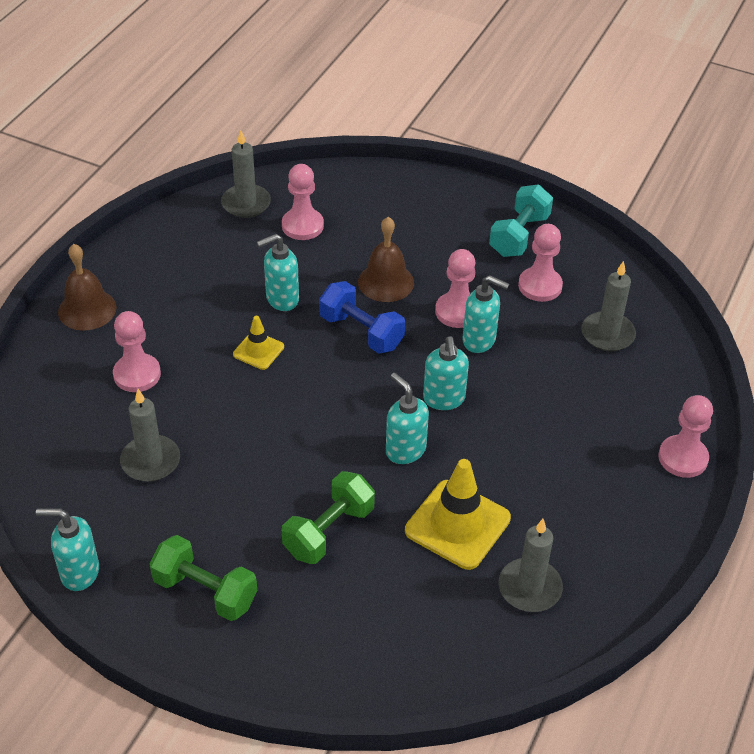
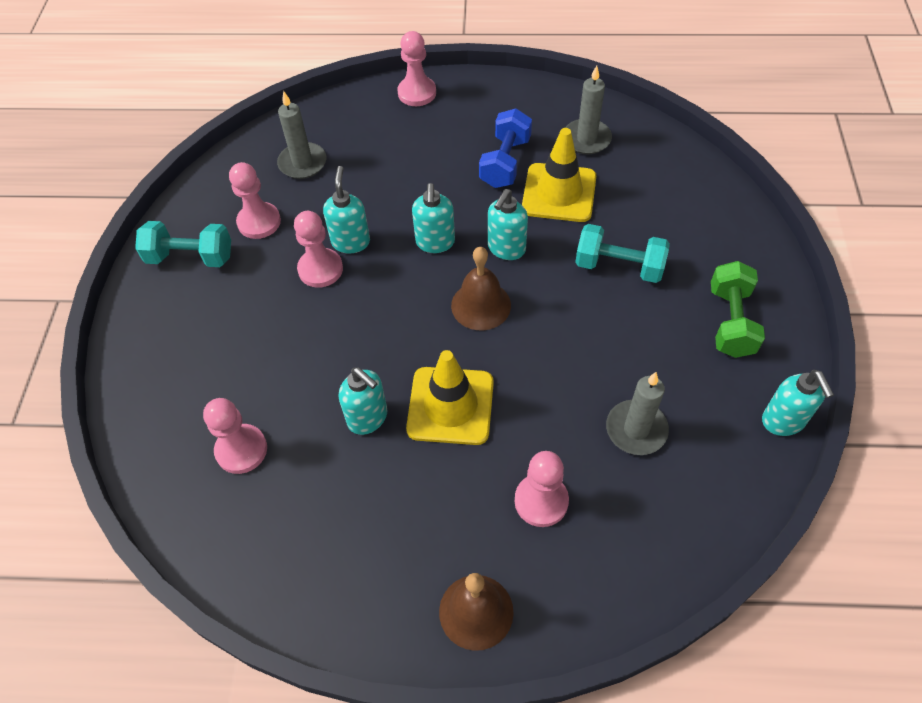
camera: 110 degrees left, 10 degrees up
(246, 203) = (221, 529): grey candle -> none
(258, 351) = (450, 406): yellow traffic cone -> yellow traffic cone, size x1.86
(329, 531) = (619, 266): green dumbbell -> turquoise dumbbell
(361, 332) = (382, 331): blue dumbbell -> blue dumbbell (505, 162)
(386, 282) = (303, 338): brown bell -> brown bell (481, 305)
(444, 399) = (435, 243): turquoise soap dispenser -> turquoise soap dispenser turned 120 degrees clockwise

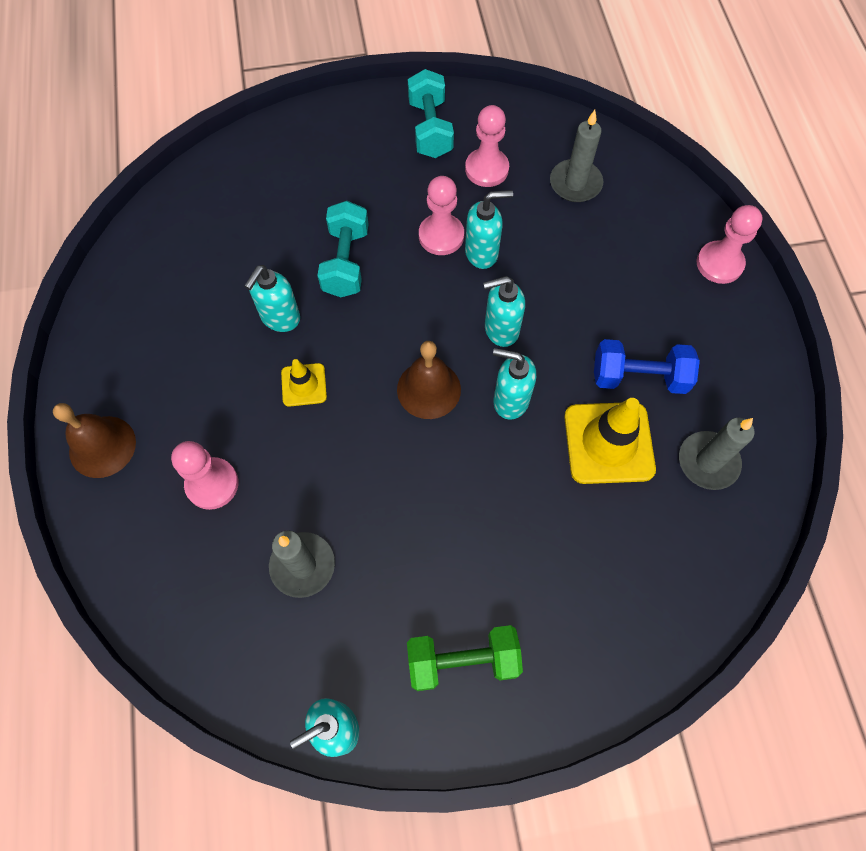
camera: 75 degrees right, 10 degrees up
(241, 450) = (235, 229): pink pawn -> none
(450, 406) = (304, 385): yellow traffic cone -> yellow traffic cone, size x0.54
(619, 266) = (514, 524): turquoise dumbbell -> turquoise dumbbell (346, 262)

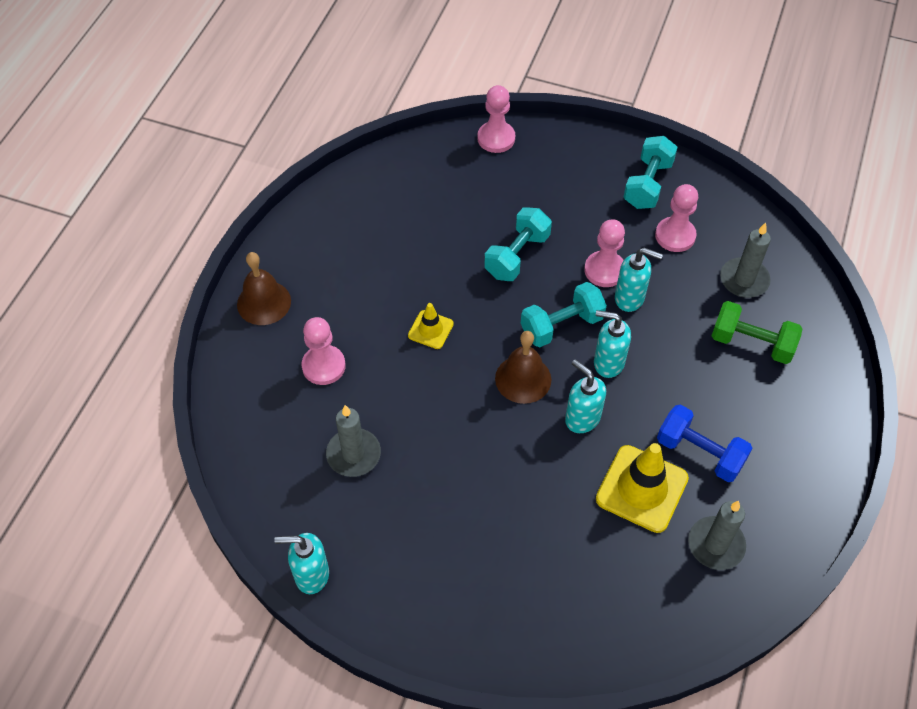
camera: 30 degrees right, 10 degrees down
(280, 318) = (442, 273): turquoise soap dispenser -> none
(433, 314) = (561, 325): none -> turquoise dumbbell
(462, 660) = (428, 581): green dumbbell -> green dumbbell (751, 343)
(719, 263) = (830, 400): pink pawn -> pink pawn (496, 138)

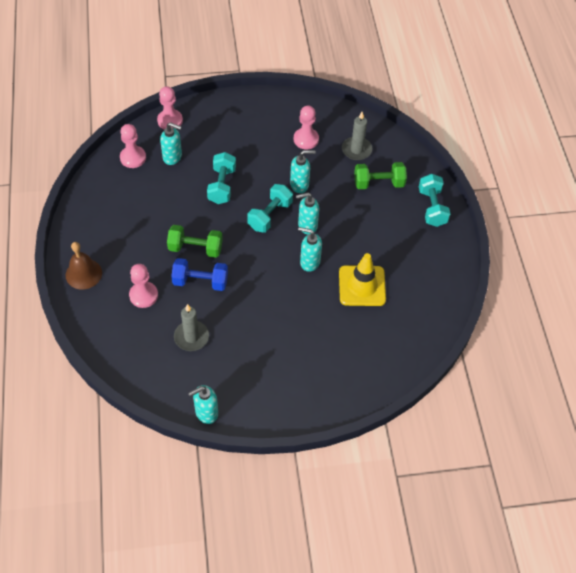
camera: 30 degrees left, 0 degrees up
(430, 330) = (195, 248): yellow traffic cone -> green dumbbell
(471, 189) = (172, 157): none -> turquoise soap dispenser
(523, 379) = (265, 254): brown bell -> none
(604, 270) = (277, 174): pink pawn -> pink pawn (133, 158)
(647, 184) = (274, 115): turquoise dumbbell -> turquoise dumbbell (432, 207)
(699, 453) = (382, 254): blue dumbbell -> blue dumbbell (200, 281)
(716, 545) = (415, 298): grey candle -> none

